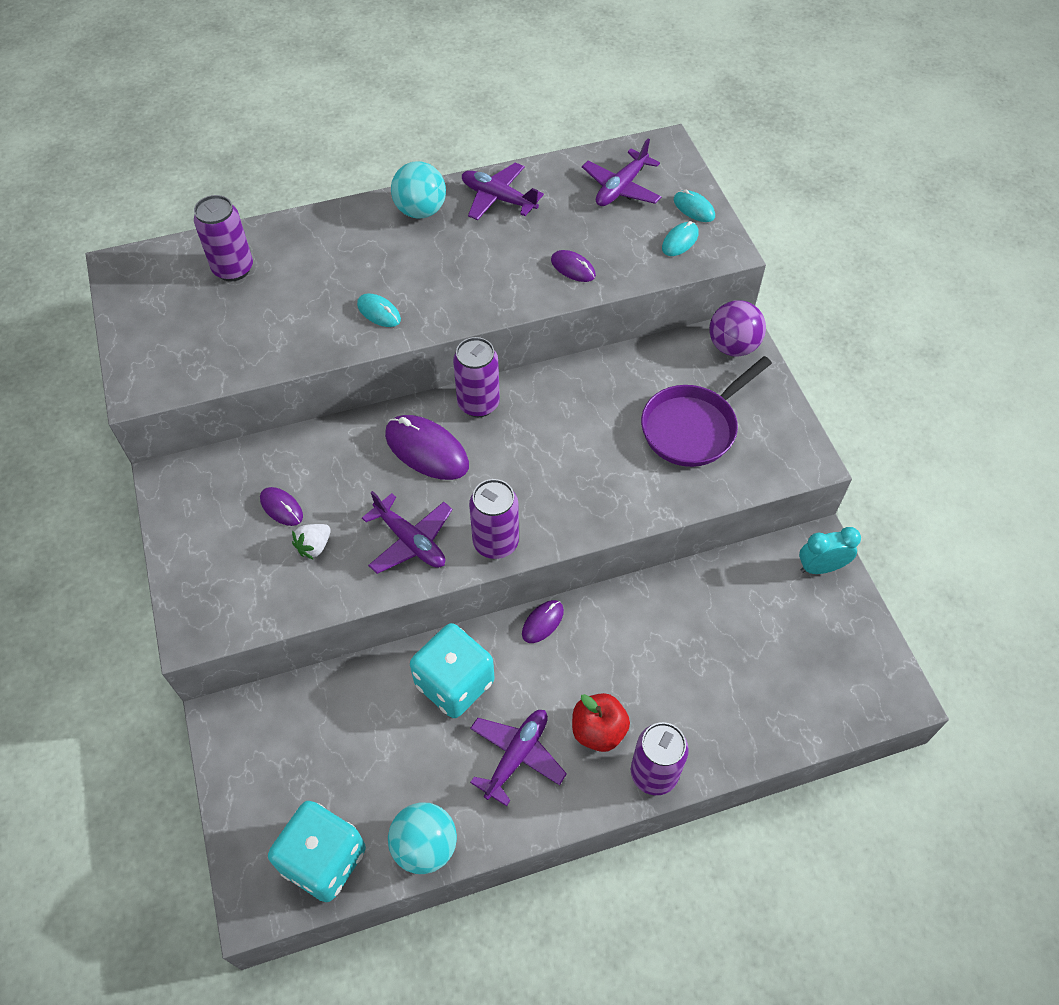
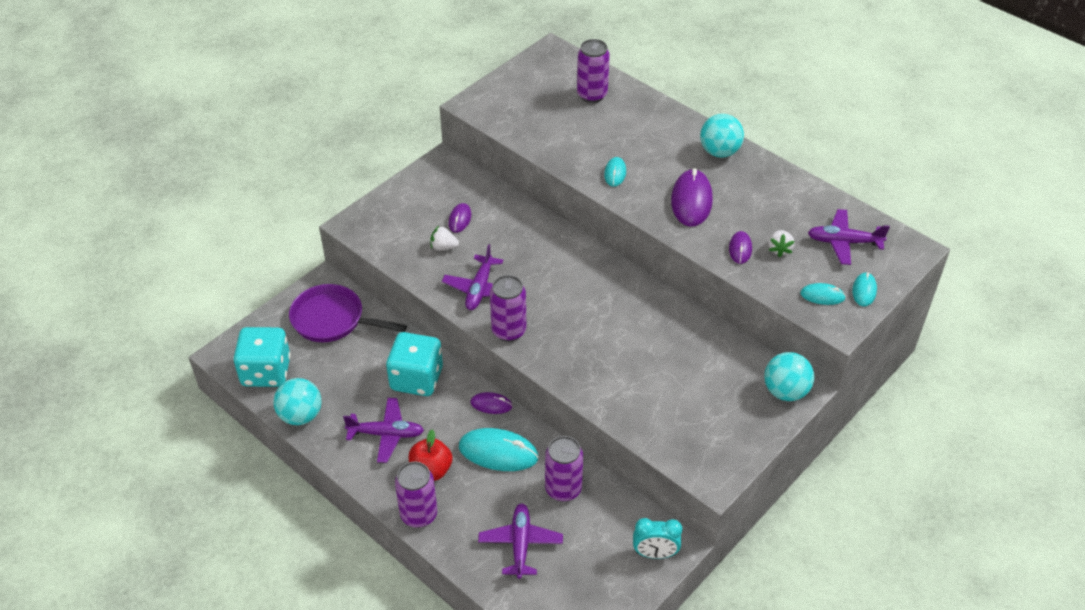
camera: 60 degrees right, 10 degrees down
(427, 450) = (553, 264): purple mouse -> purple mouse (691, 201)
(478, 403) = (611, 272): purple can -> purple can (563, 489)
(498, 198) = (768, 183): purple plane -> purple plane (520, 544)
(596, 239) = (779, 249): none -> white strawberry
(613, 648) = (498, 452): none -> turquoise mouse
(693, 427) = (687, 397): purple pan -> purple pan (332, 320)
(732, 346) = (785, 391): purple ball -> turquoise ball
(820, 567) = (655, 553): turquoise clock -> turquoise clock turned 135 degrees clockwise

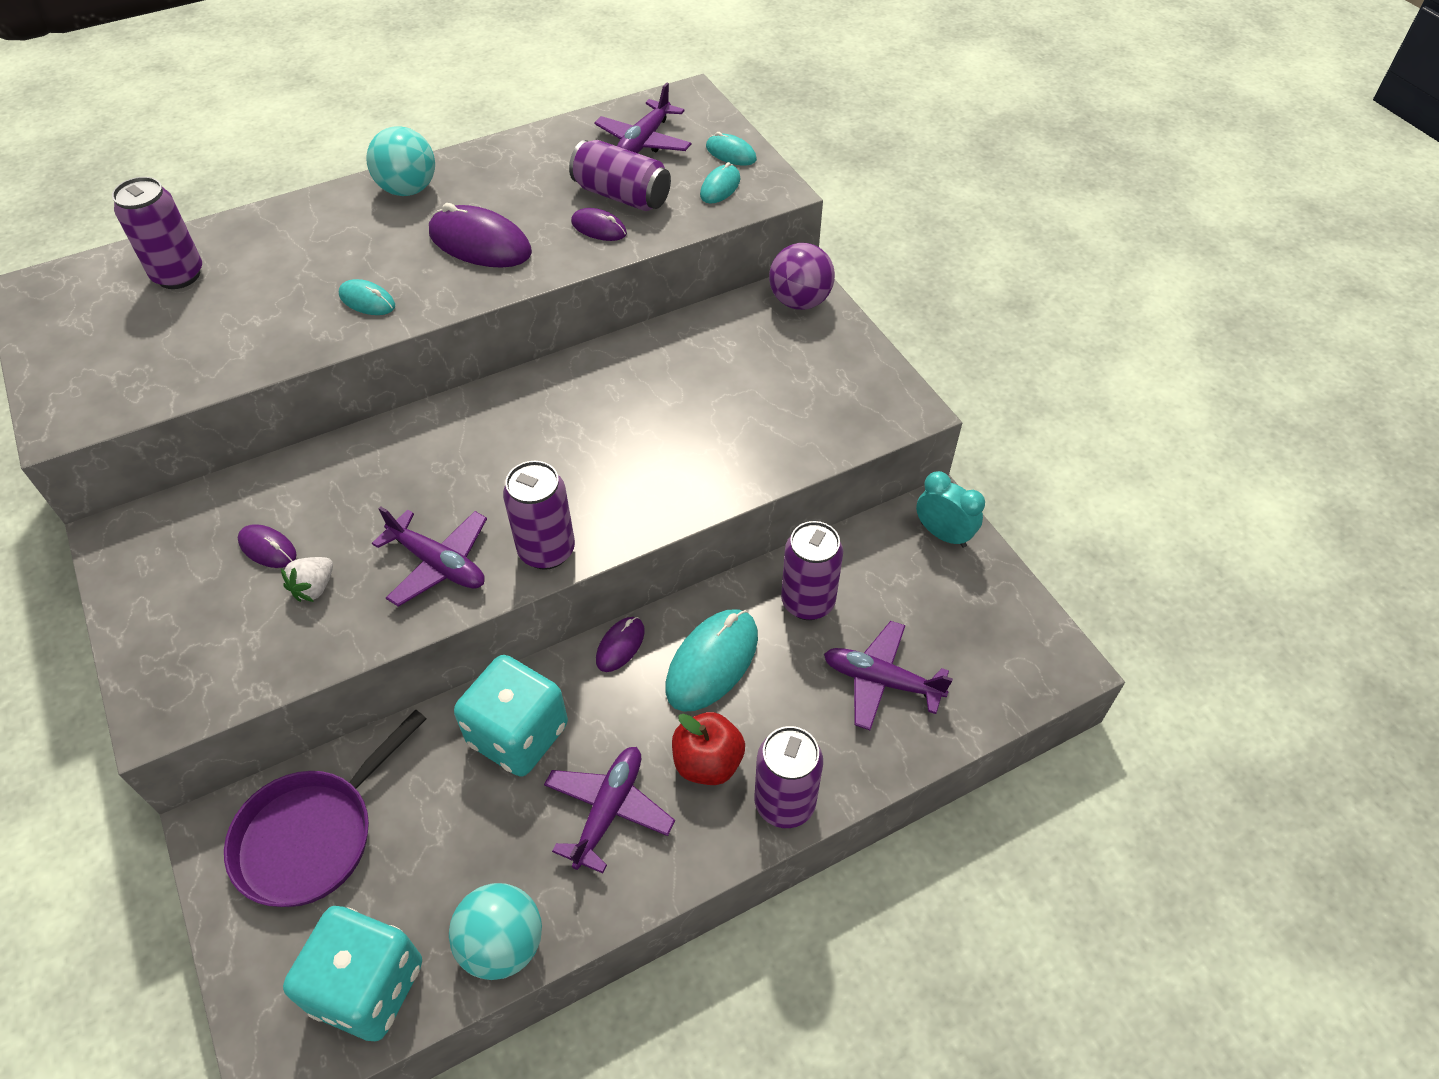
camera: 70 degrees left, 5 degrees up
(655, 553) = (943, 534): turquoise clock -> turquoise clock turned 75 degrees counterclockwise
(779, 249) = (622, 195): white strawberry -> purple can
(785, 391) = (800, 301): turquoise ball -> purple ball

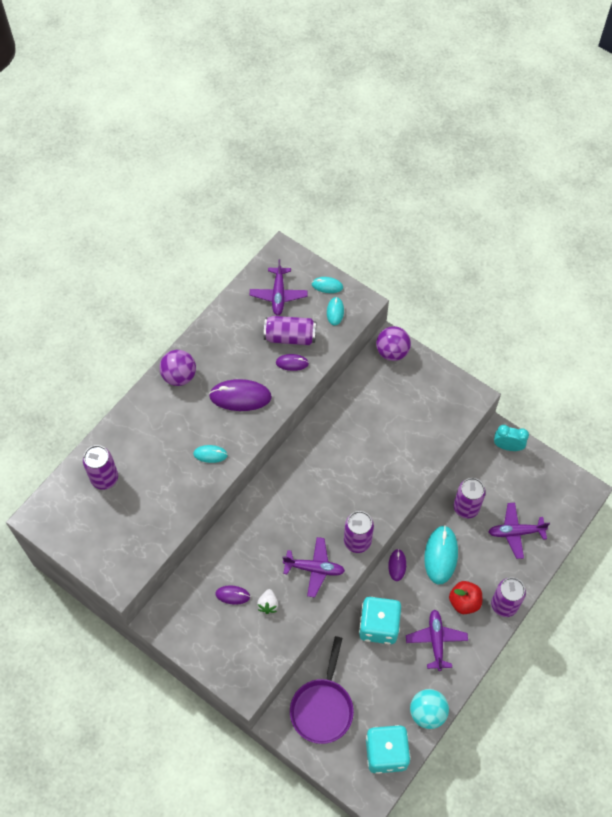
camera: 25 degrees left, 10 degrees up
(408, 189) = (179, 376): turquoise ball -> purple ball

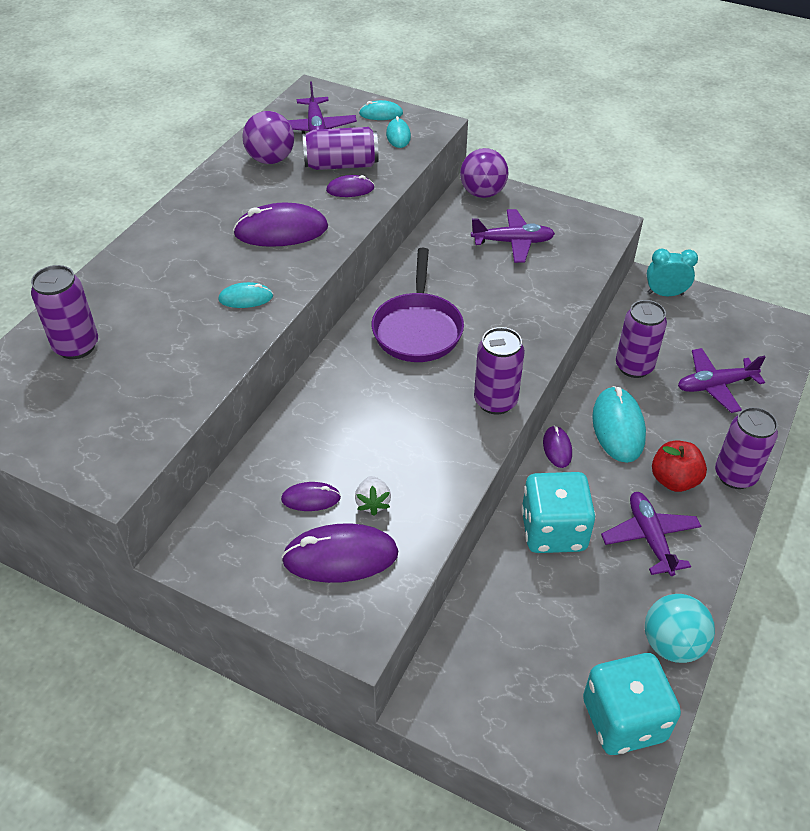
camera: 10 degrees left, 15 degrees down
(179, 376) = (186, 220): purple ball -> purple ball (271, 159)
(243, 638) = (340, 556): none -> purple mouse
(314, 569) = (437, 445): purple plane -> purple plane (513, 242)
(322, 707) = (494, 665): purple pan -> purple pan (417, 329)

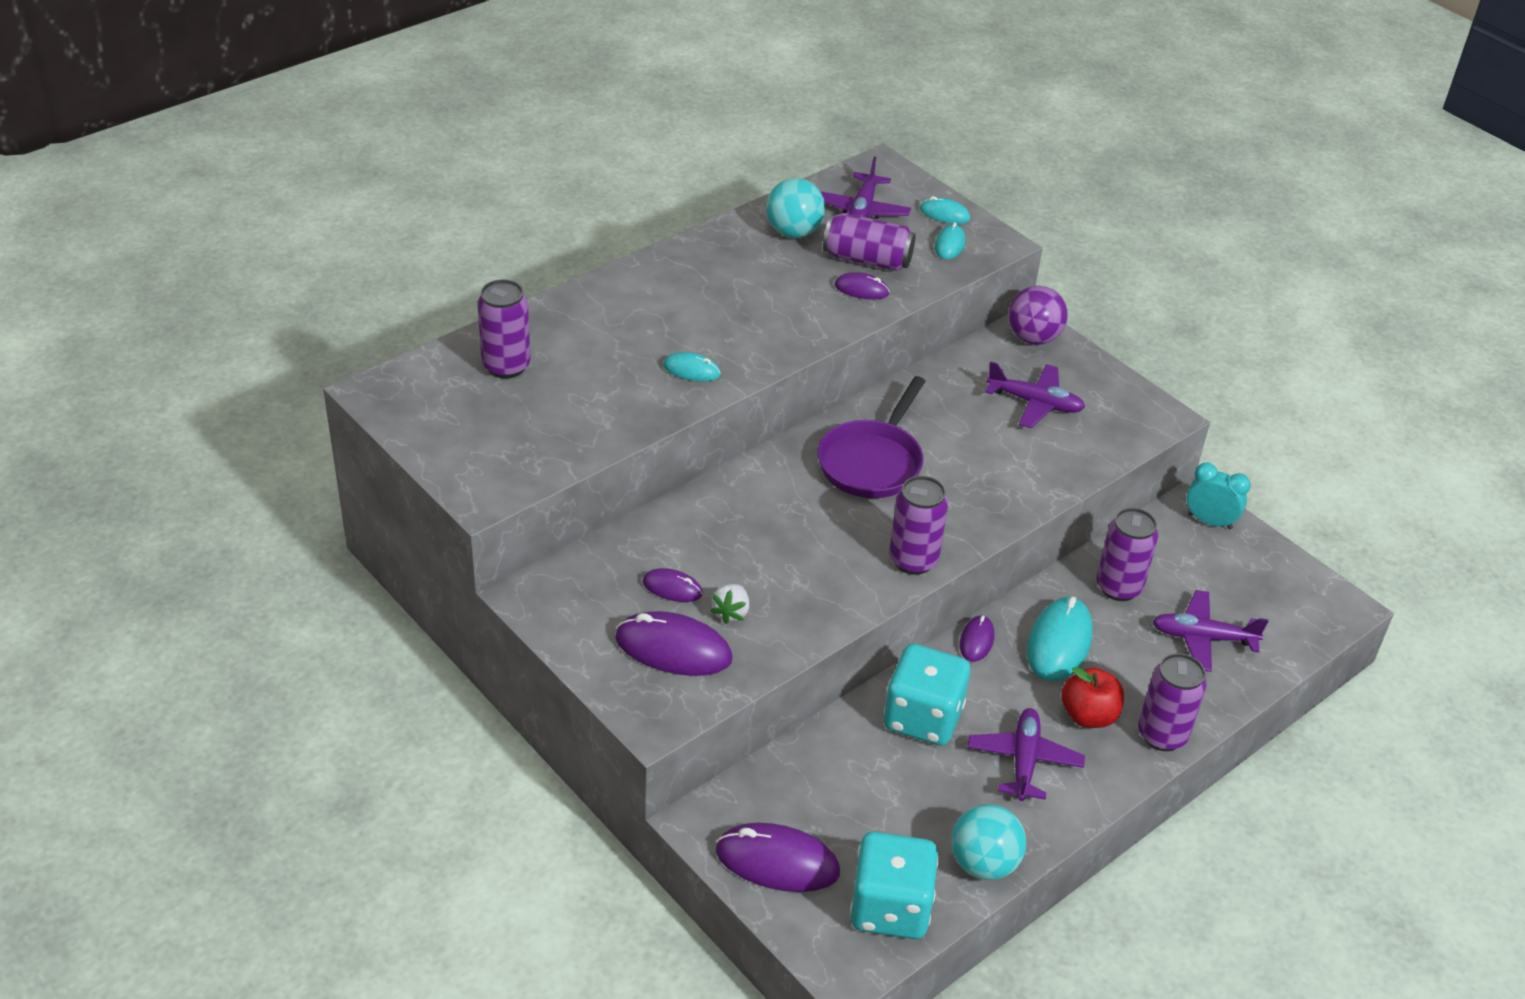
camera: 20 degrees right, 5 degrees down
(271, 159) = (793, 232): purple ball -> turquoise ball
(281, 231) = (764, 312): purple mouse -> purple mouse (777, 861)

